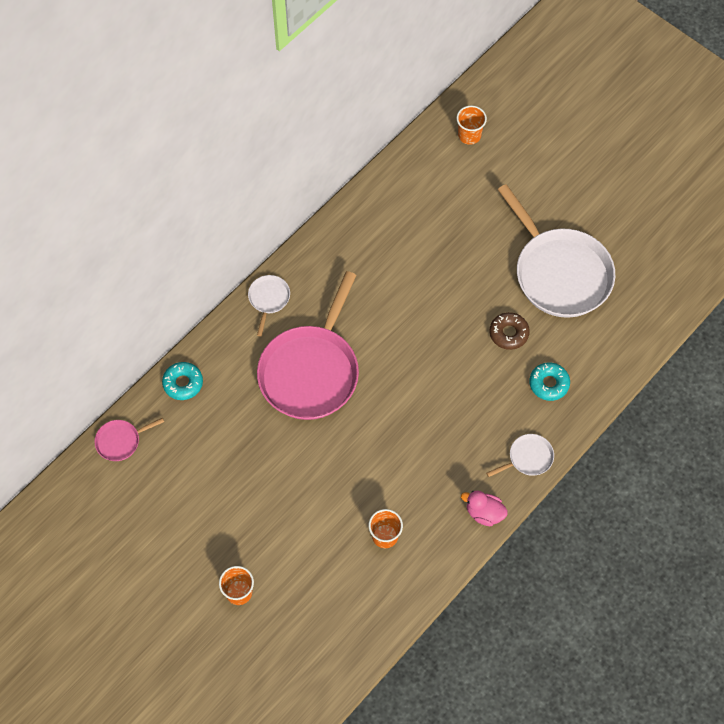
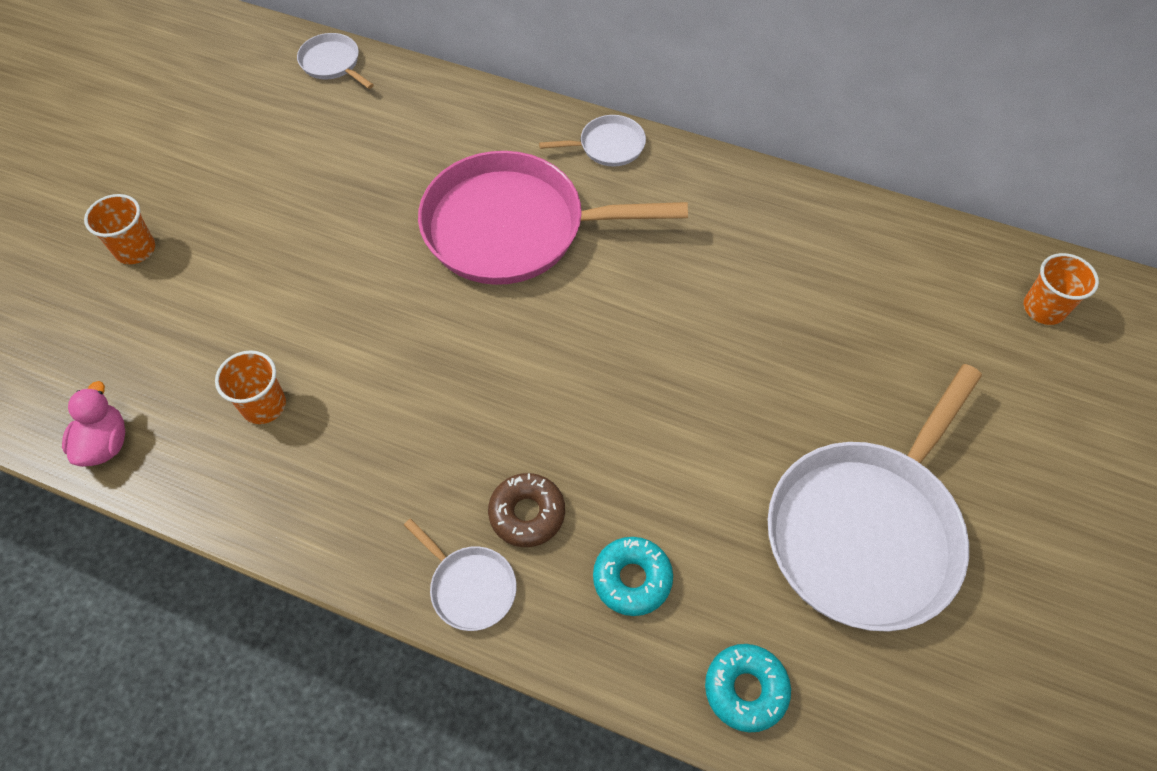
camera: 70 degrees right, 5 degrees down
(120, 441) = (332, 63): pink pan -> white pan
(183, 383) = (438, 97): turquoise donut -> turquoise donut (745, 689)
(484, 513) = (341, 544): pink duck -> pink duck (105, 443)
(508, 333) = (702, 481): brown donut -> brown donut (527, 514)

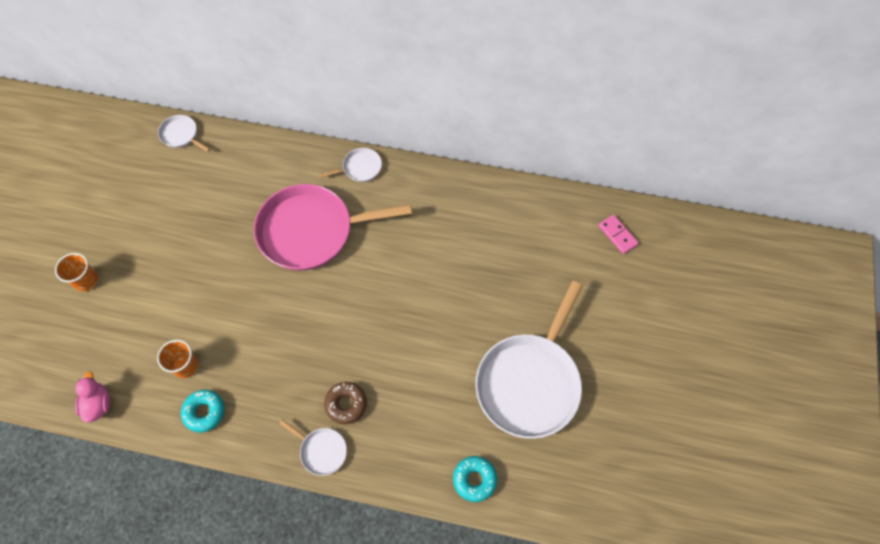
camera: 10 degrees left, 5 degrees up
(632, 579) = (408, 431): turquoise donut -> turquoise donut (204, 412)
(1043, 308) = (617, 235): orange cup -> pink domino

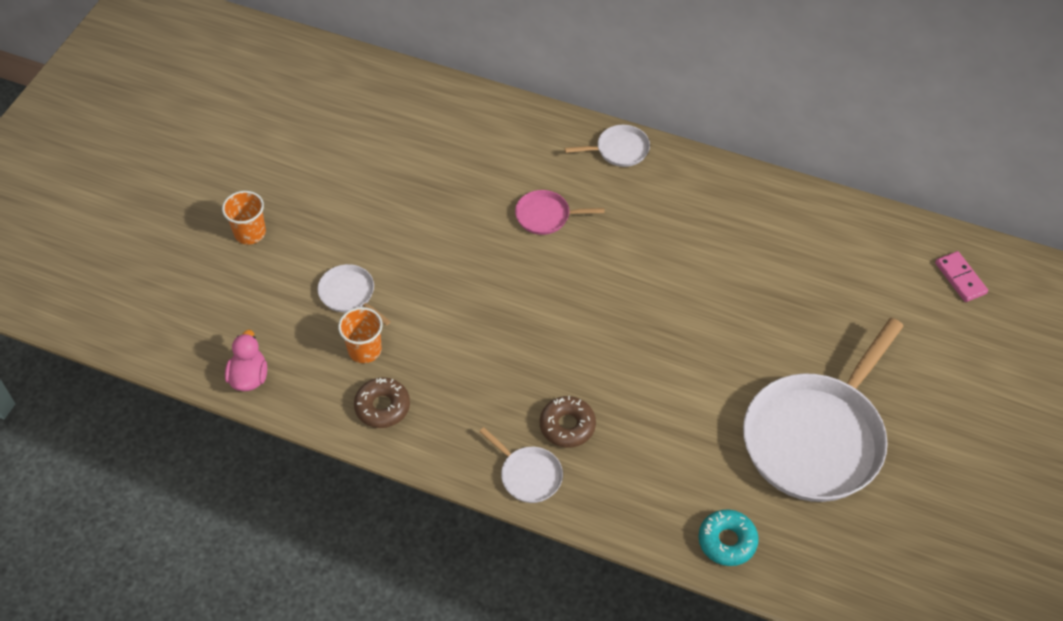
camera: 10 degrees right, 10 degrees down
(181, 135) = (389, 80): white pan -> white pan (349, 294)
(204, 412) = (382, 407): turquoise donut -> brown donut
(311, 231) = (546, 216): pink pan -> pink pan, size x0.43

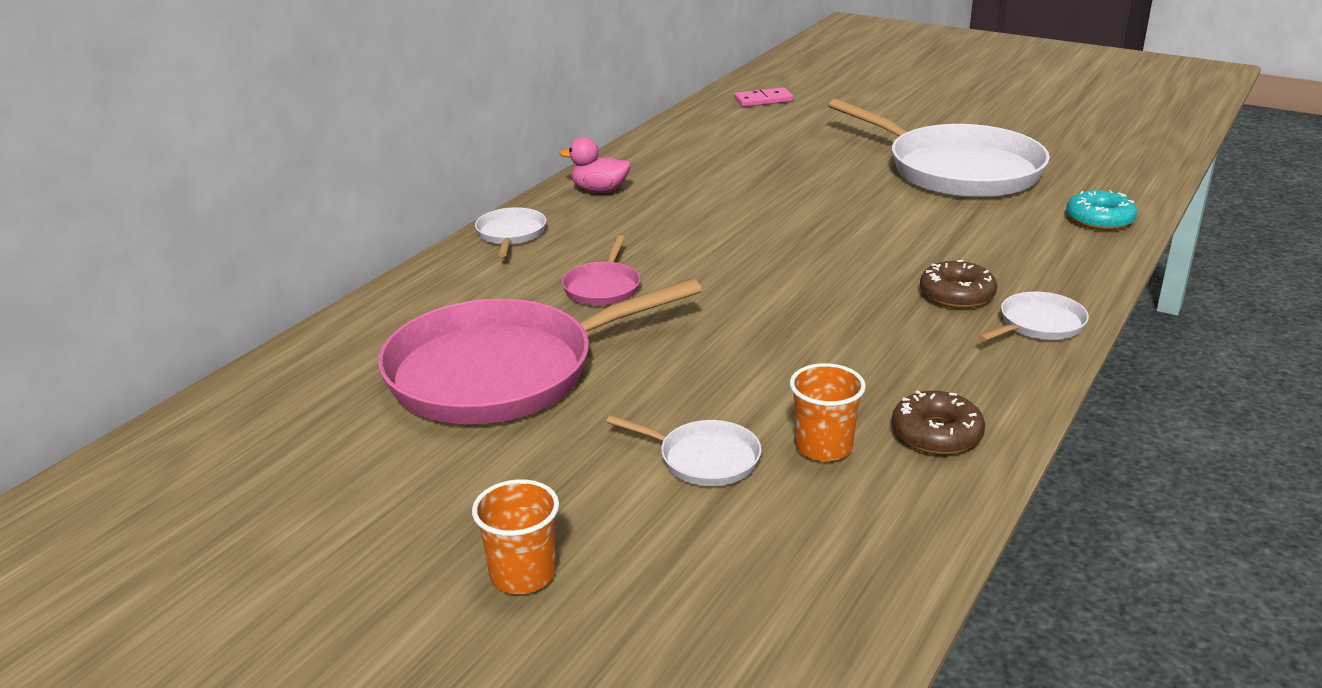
camera: 80 degrees left, 25 degrees down
(249, 377) = (878, 580): pink duck -> pink duck (599, 190)
(349, 294) = (704, 459): white pan -> white pan turned 120 degrees counterclockwise
(430, 185) = (501, 372): none -> pink pan

